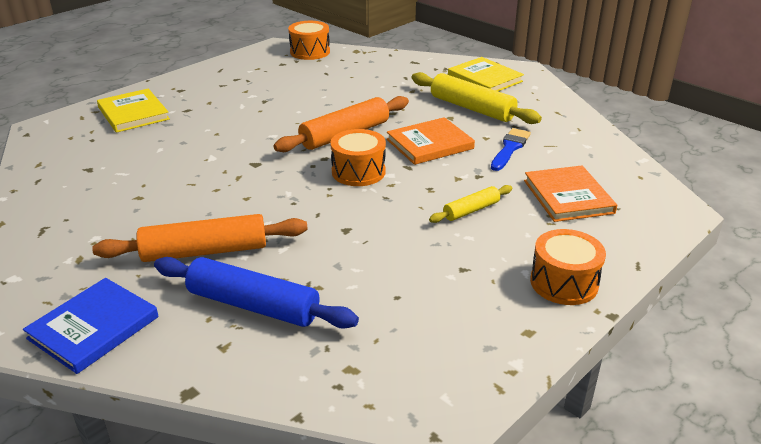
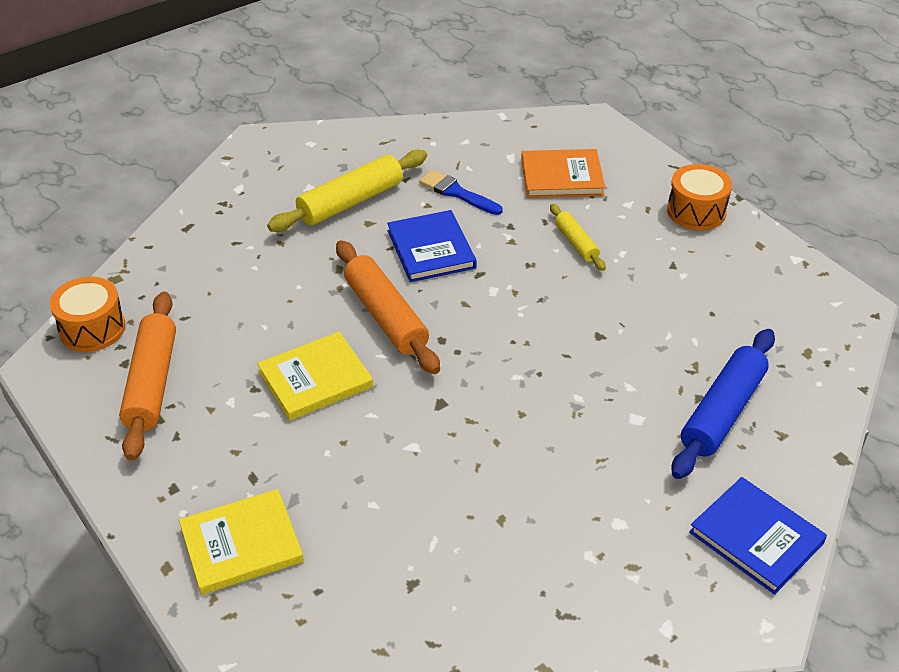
camera: 80 degrees left, 10 degrees up
(204, 251) = (628, 450): orange rolling pin -> orange rolling pin (151, 383)
(358, 172) = (481, 314): orange drum -> none
(430, 144) = (431, 249): orange book -> blue book
(485, 79) = (271, 176): yellow book -> yellow book (315, 379)

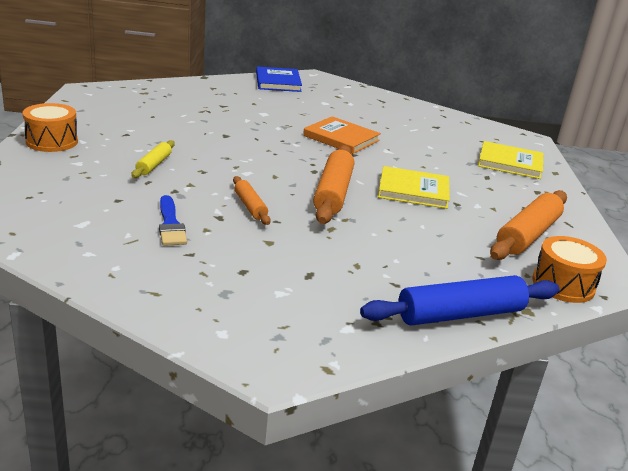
camera: 145 degrees left, 15 degrees down
(351, 202) = (261, 262): yellow rolling pin -> none
(431, 249) = (250, 206): blue book -> orange rolling pin
(562, 177) = (80, 194): orange book -> orange book (341, 138)
(722, 412) = (222, 99): blue rolling pin -> blue rolling pin (460, 314)

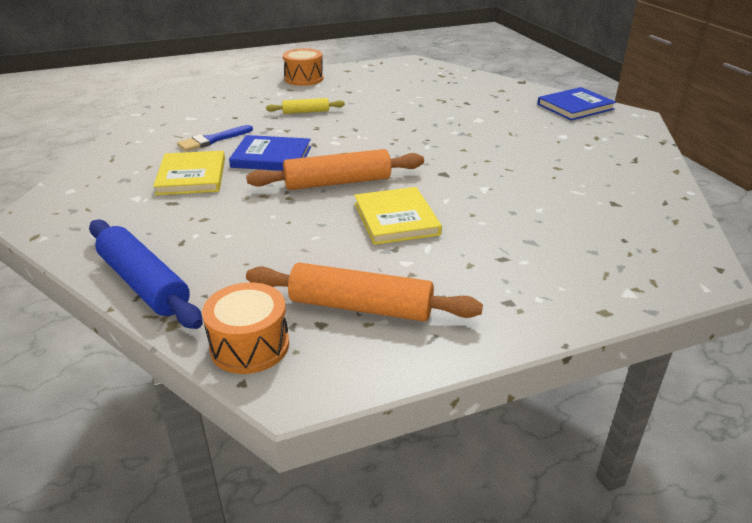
camera: 70 degrees right, 5 degrees up
(250, 206) = (271, 157): orange rolling pin -> blue book
(341, 138) = (478, 161): orange book -> none
(510, 163) = (578, 270): yellow book -> yellow book (191, 176)

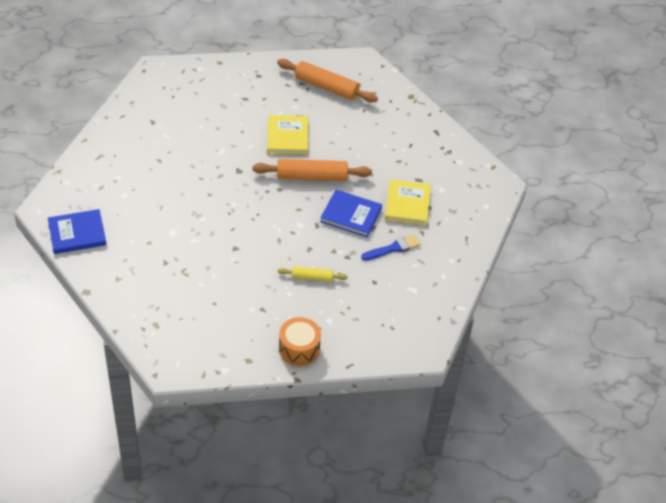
camera: 170 degrees left, 15 degrees up
(144, 283) = (427, 121): blue rolling pin -> none
(249, 346) = (378, 79): orange drum -> none

